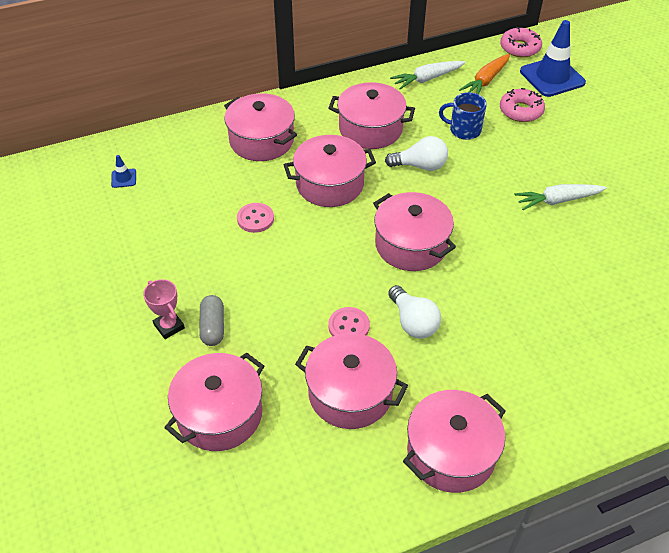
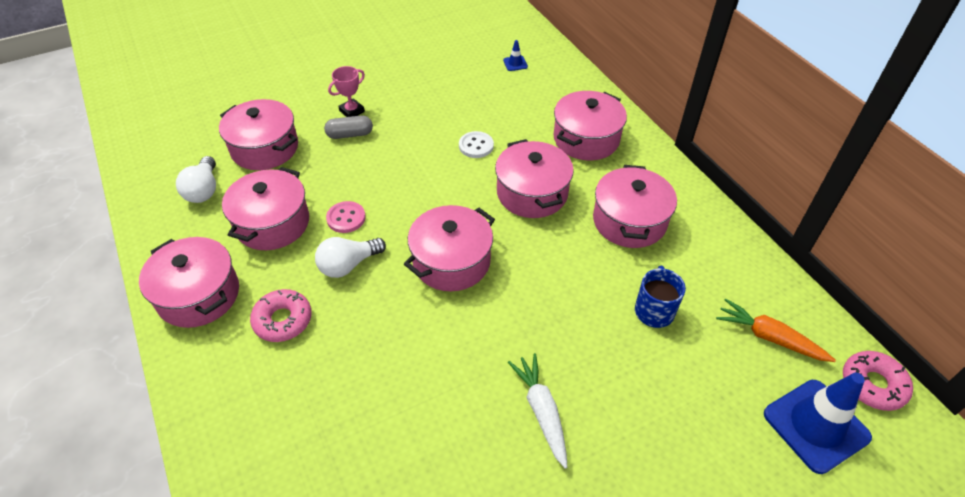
camera: 85 degrees right, 0 degrees up
(255, 219) = (476, 146): pink button -> white button
(420, 166) = (577, 267): white light bulb -> white light bulb (204, 190)
(427, 79) = (745, 271): white carrot -> none
(521, 111) = (716, 378): pink donut -> pink donut (283, 320)

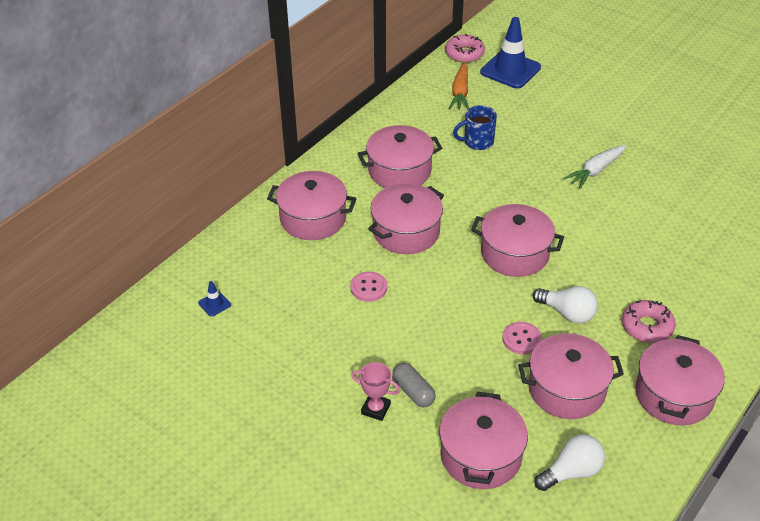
camera: 115 degrees left, 5 degrees down
(476, 146) = (368, 288): white button -> pink button

